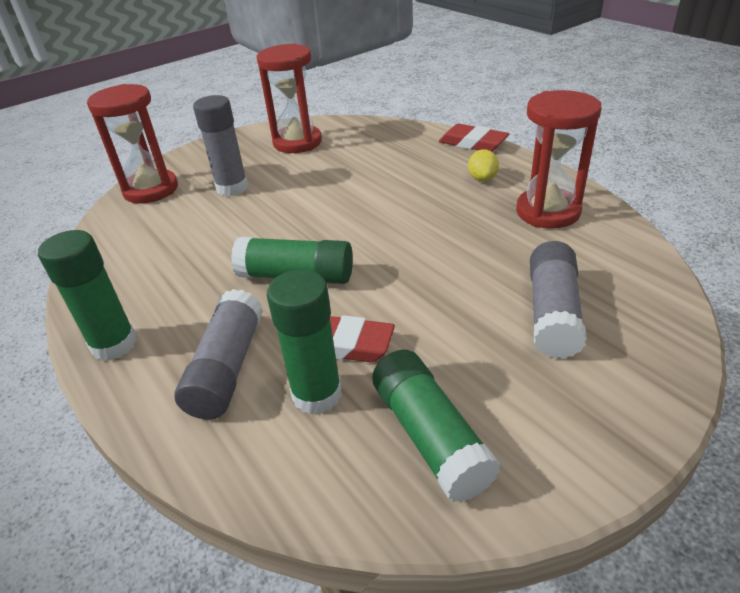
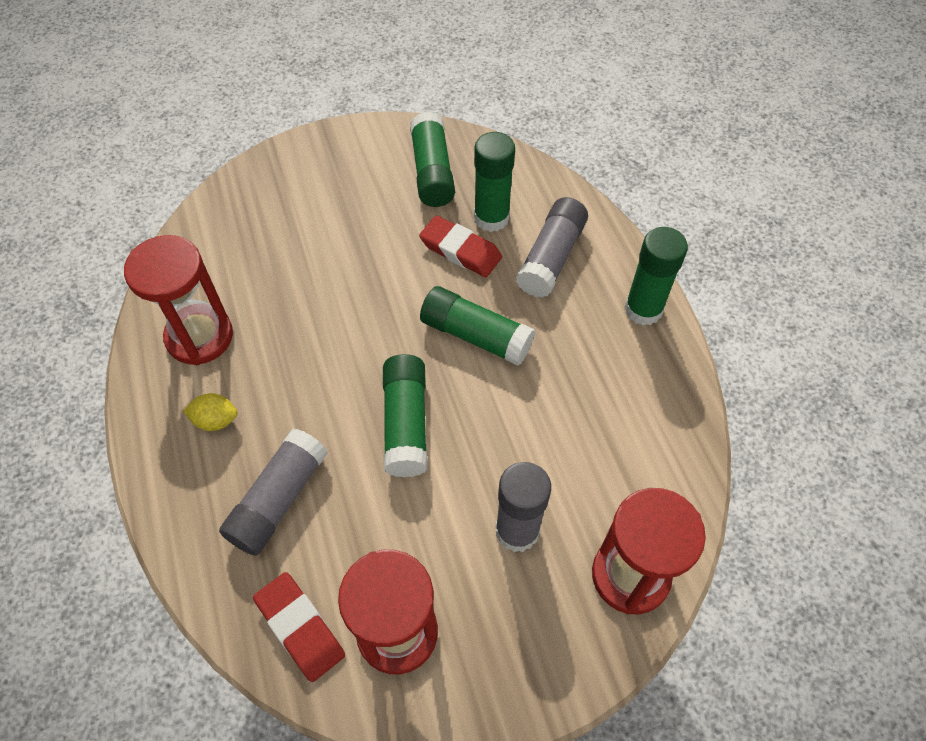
camera: 165 degrees left, 20 degrees up
(335, 211) = (406, 423): none -> green glue stick
(473, 143) = (166, 509): red eraser -> red eraser (300, 628)
(482, 178) = (215, 420): yellow lemon -> yellow lemon turned 75 degrees clockwise
(552, 313) = (295, 227): grey glue stick -> grey glue stick (278, 499)

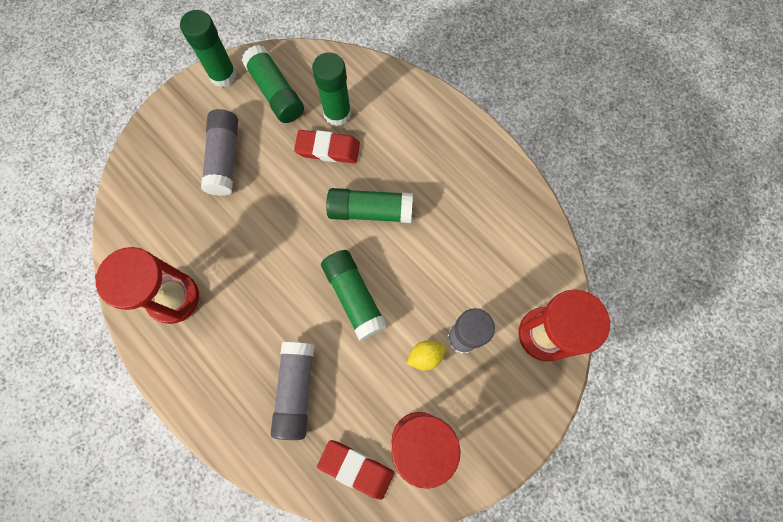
camera: 25 degrees left, 15 degrees up
(215, 420) = (221, 355): yellow lemon -> yellow lemon (425, 356)
(551, 257) = (394, 128): grey glue stick -> grey glue stick (224, 158)
(643, 309) = (473, 142): green glue stick -> green glue stick (223, 75)

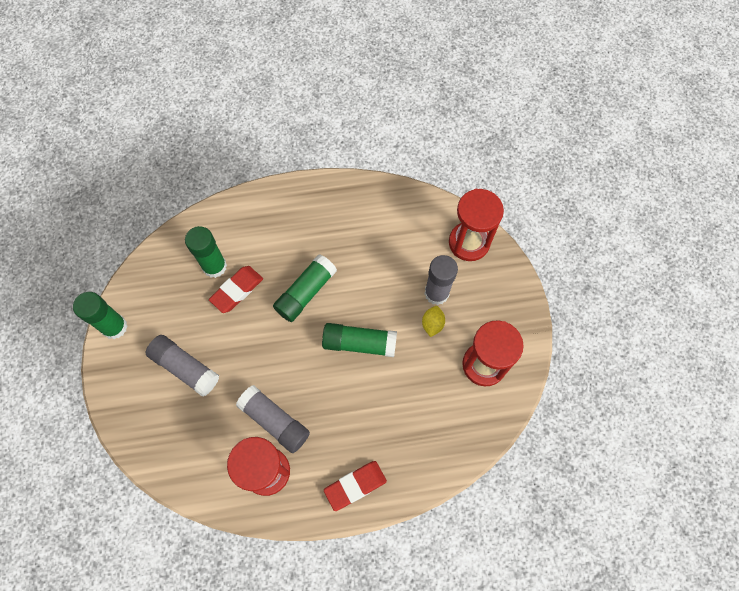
camera: 55 degrees left, 5 degrees down
(276, 92) = (162, 298): green glue stick -> none
(296, 390) = (396, 424): grey glue stick -> grey glue stick (275, 421)
(356, 468) = (475, 417): red eraser -> red eraser (355, 486)

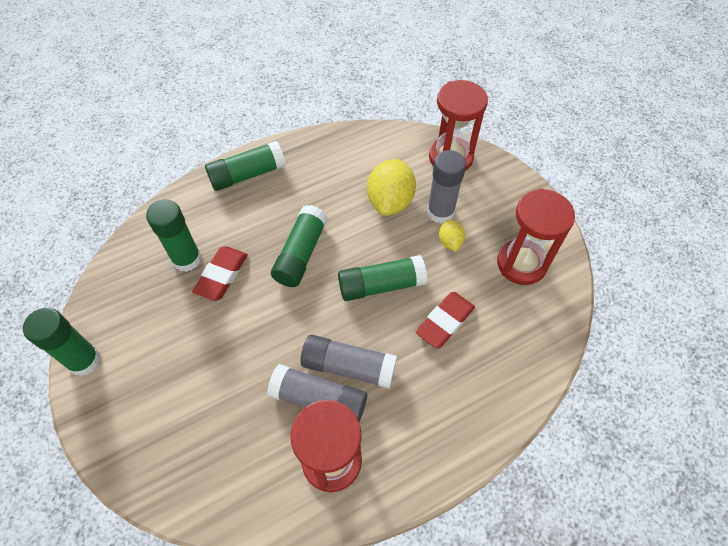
camera: 20 degrees left, 10 degrees down
(185, 368) = (188, 377): grey glue stick -> grey glue stick (348, 367)
(288, 202) = (247, 174): none -> green glue stick
(355, 486) = (443, 438): red eraser -> red eraser (445, 322)
(398, 268) = (390, 201): none -> yellow lemon

